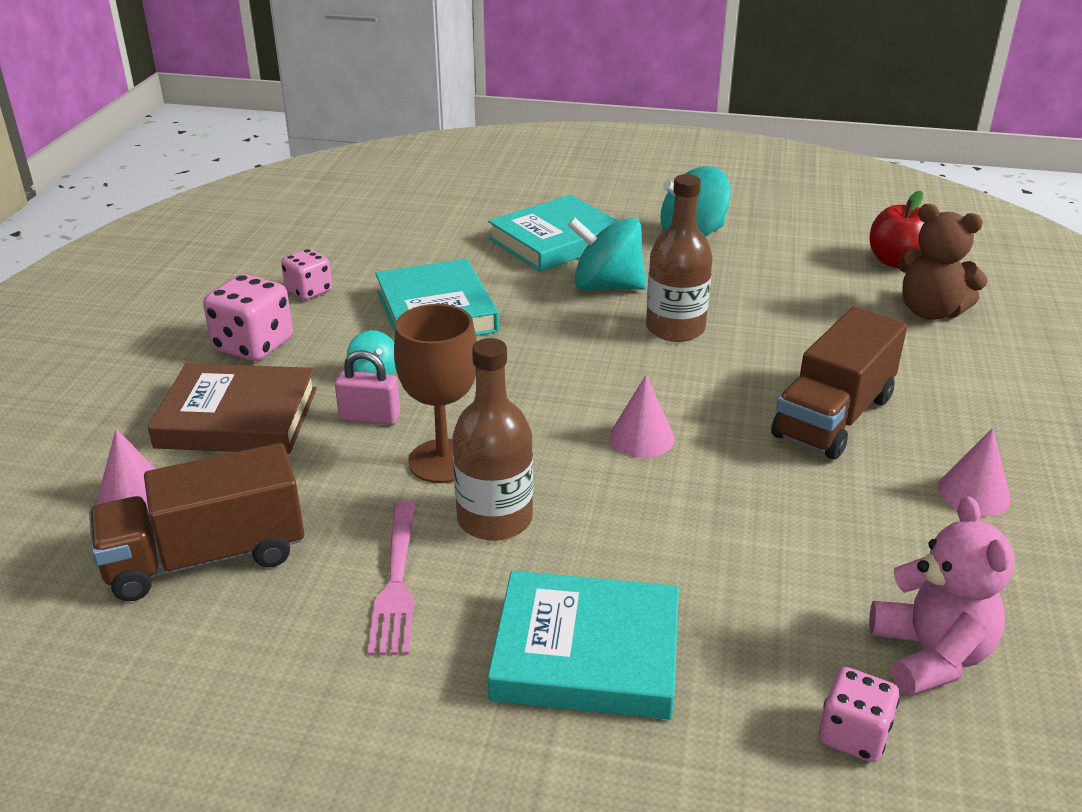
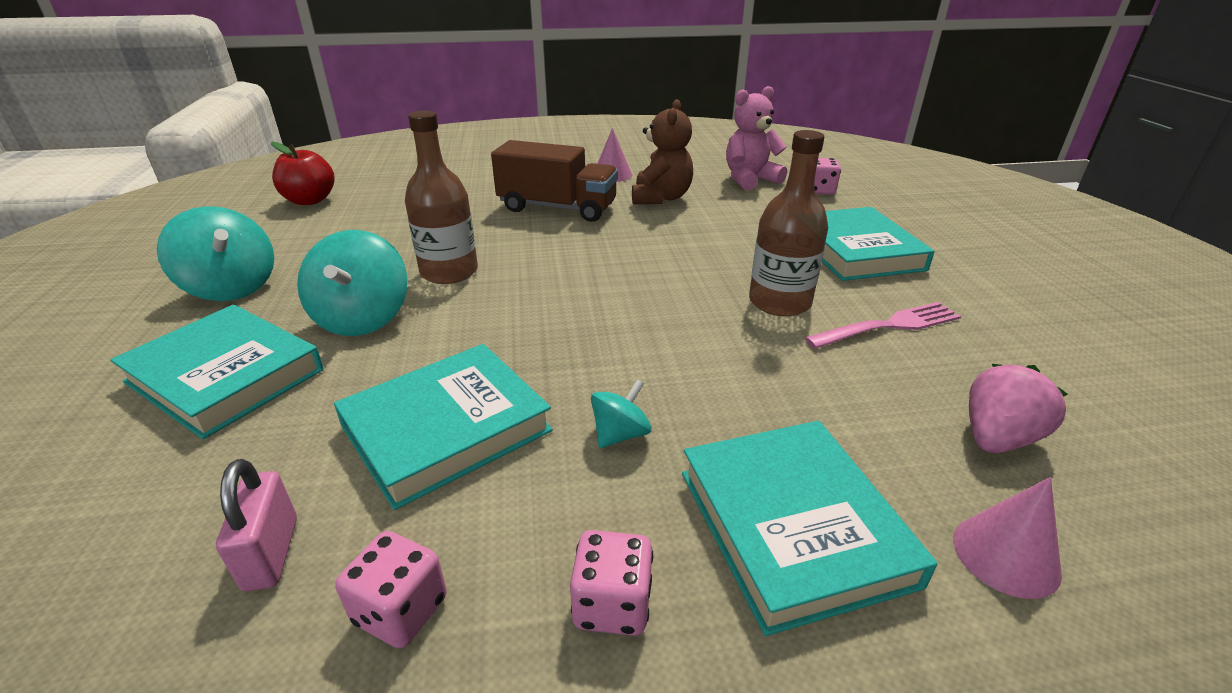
camera: 110 degrees left, 0 degrees up
(206, 557) = (997, 438): brown truck -> pink strawberry
(237, 417) = (792, 526): brown book -> turquoise book
(253, 345) = (612, 604): pink dice -> pink dice, size x0.64
(370, 417) = (705, 408): pink padlock -> pink padlock (271, 553)
(443, 461) = (734, 343): brown goblet -> none
(641, 437) = (629, 264): pink cone -> none
(930, 311) = (397, 188): brown teddy bear -> brown teddy bear (661, 198)

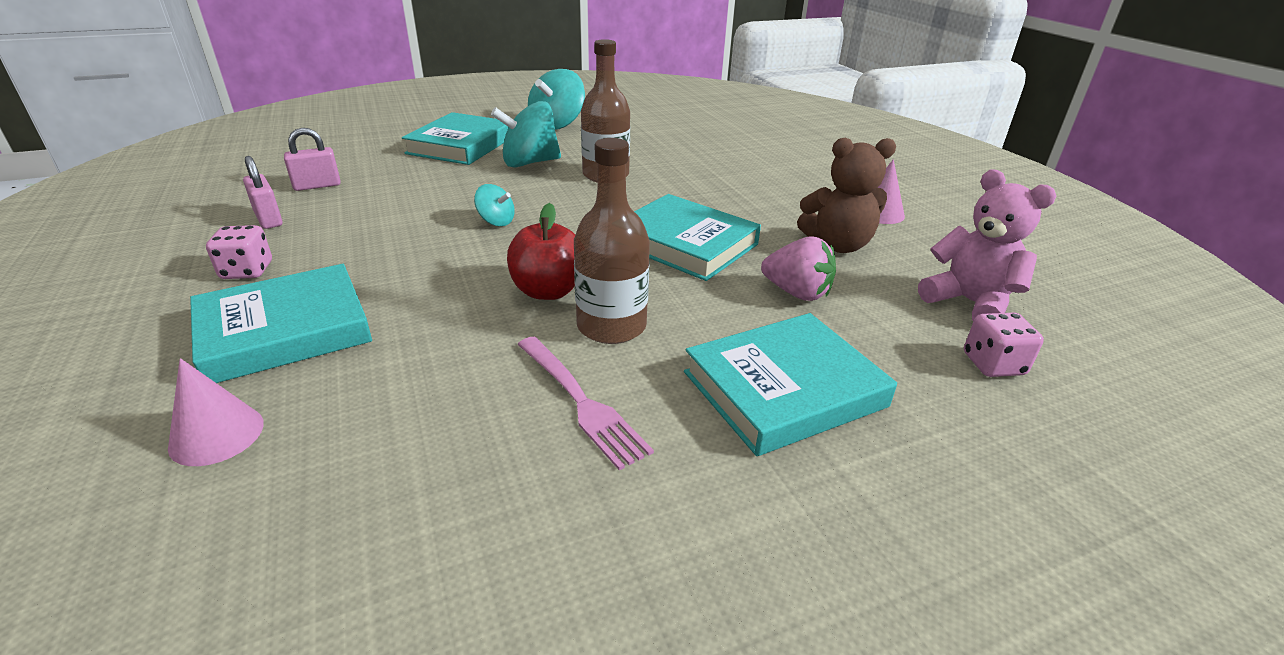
camera: 75 degrees right, 0 degrees up
(310, 200) = (697, 115): red apple -> red apple (548, 291)
(401, 610) = (268, 219): pink dice -> pink padlock
(446, 428) = (408, 206): turquoise book -> turquoise book (685, 244)
(557, 208) = (759, 197): brown truck -> none
(620, 434) = (396, 260): turquoise spinning top -> turquoise spinning top (496, 221)
(997, 438) = (365, 459): pink strawberry -> pink strawberry (797, 293)

